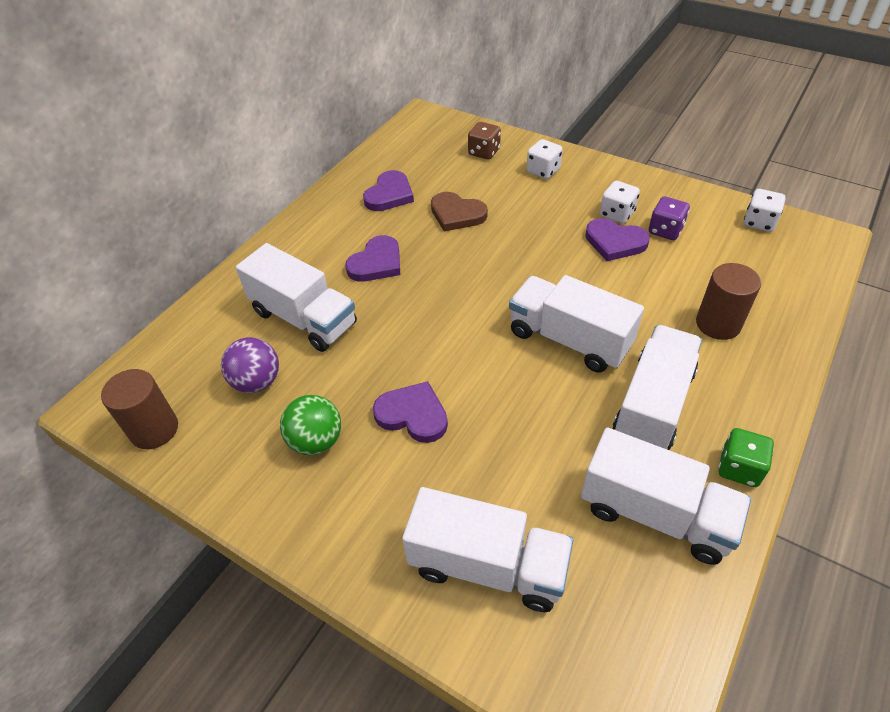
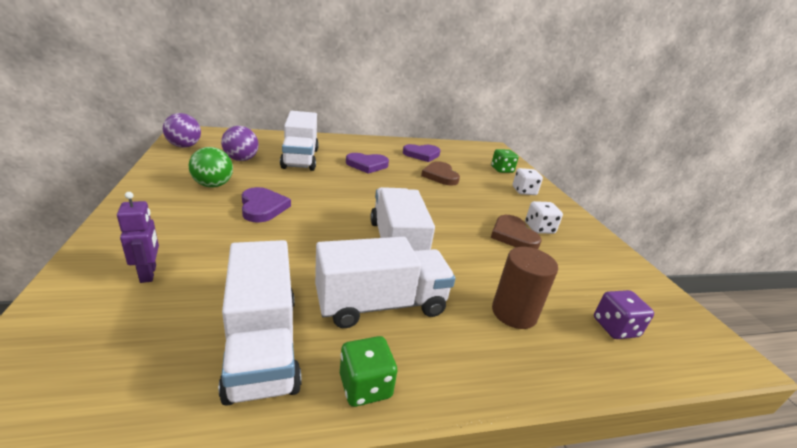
camera: 40 degrees right, 20 degrees down
(154, 429) = (184, 146): brown cylinder -> purple ball
(484, 152) = (502, 170): brown dice -> green dice
(488, 565) = (149, 274): white truck -> purple robot
(615, 242) = (513, 235): purple heart -> brown heart
(665, 230) = (562, 254): purple dice -> purple dice (615, 327)
(759, 222) = (658, 300): white dice -> none

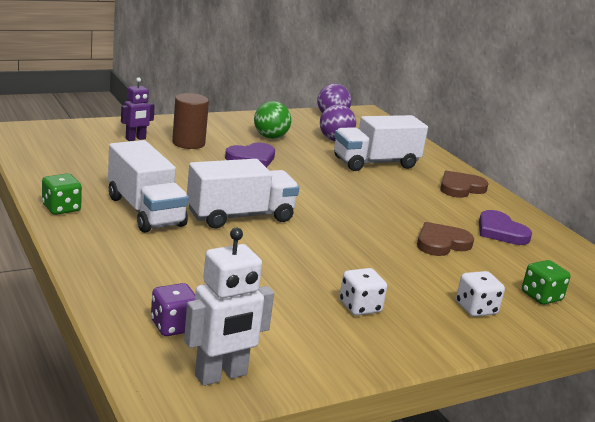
camera: 75 degrees right, 5 degrees down
(262, 345) = (85, 177): white truck -> none
(367, 165) = (409, 197): purple heart -> none
(513, 235) = (320, 284): brown heart -> brown heart (460, 188)
(514, 313) = (166, 269): brown cylinder -> brown cylinder (188, 143)
(670, 314) = (221, 375): none -> white robot

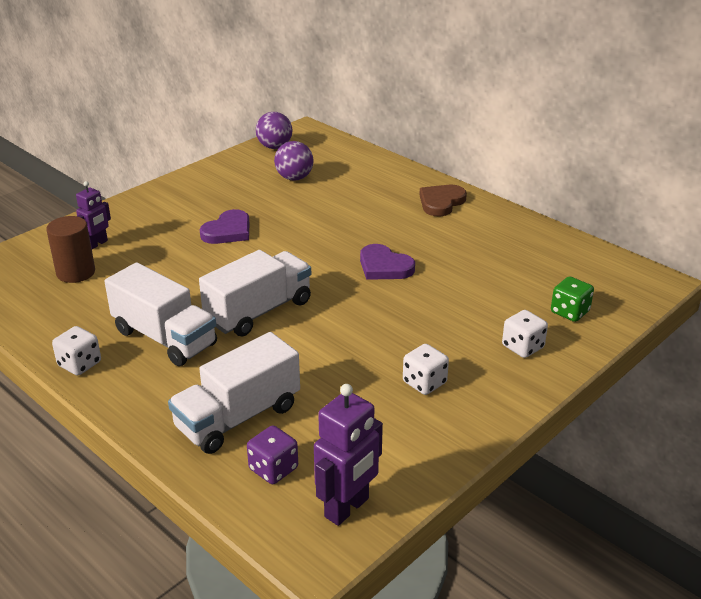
camera: 15 degrees left, 10 degrees up
(61, 208) = (79, 364): green dice -> white dice
(188, 143) = (154, 231): brown cylinder -> brown cylinder (76, 272)
(221, 375) = (347, 508): white robot -> purple robot
(270, 137) = (230, 196): green ball -> none
(375, 163) = (348, 196): white truck -> white truck (238, 417)
(441, 243) = (457, 279): brown heart -> none
(500, 231) = (501, 246): purple heart -> purple heart (384, 266)

